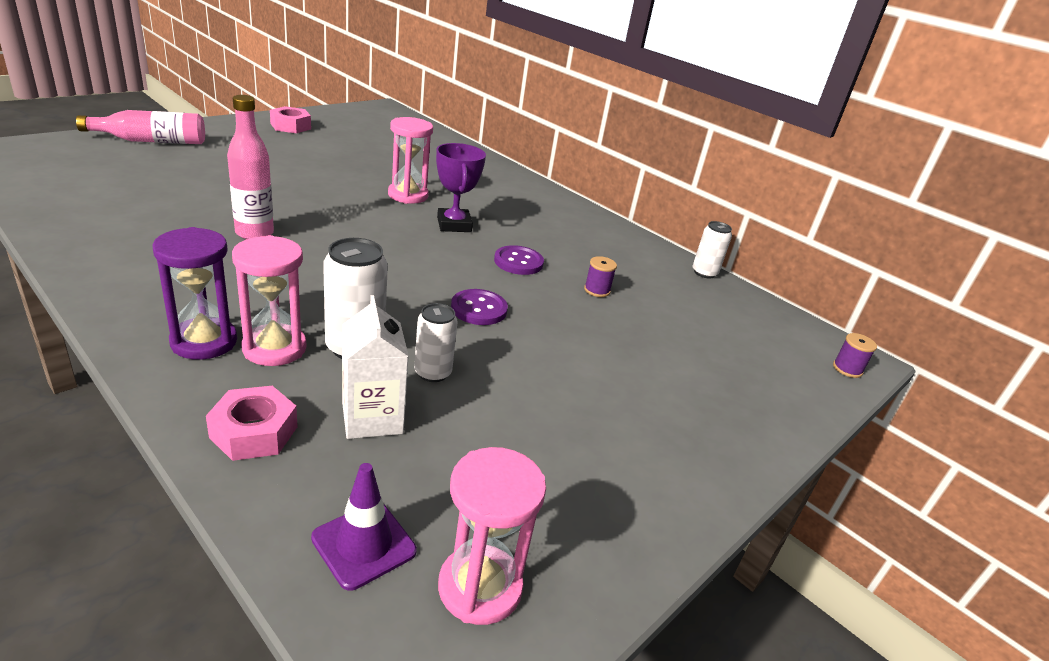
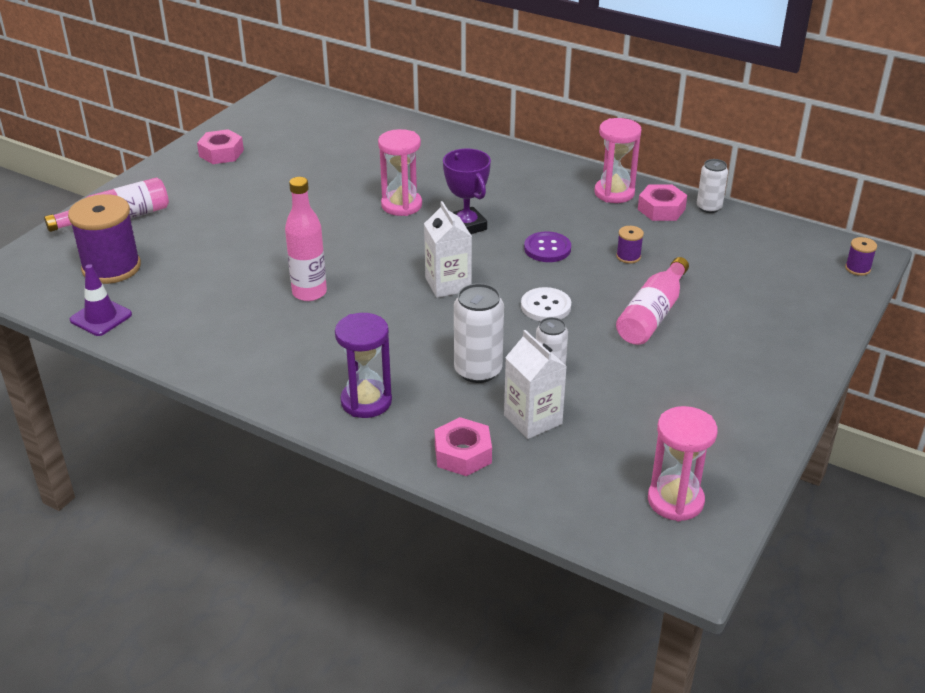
camera: 10 degrees left, 5 degrees up
(102, 169) = (111, 267): none -> purple spool
(274, 348) = (421, 390): pink hourglass -> pink hourglass (614, 193)
(364, 544) = (590, 499): purple traffic cone -> purple traffic cone (101, 317)
(395, 263) = (448, 284): none -> white carton
(479, 309) = (546, 306): purple button -> white button
(589, 349) = (652, 314): none -> pink bottle
(654, 262) = (661, 209): none -> pink nut

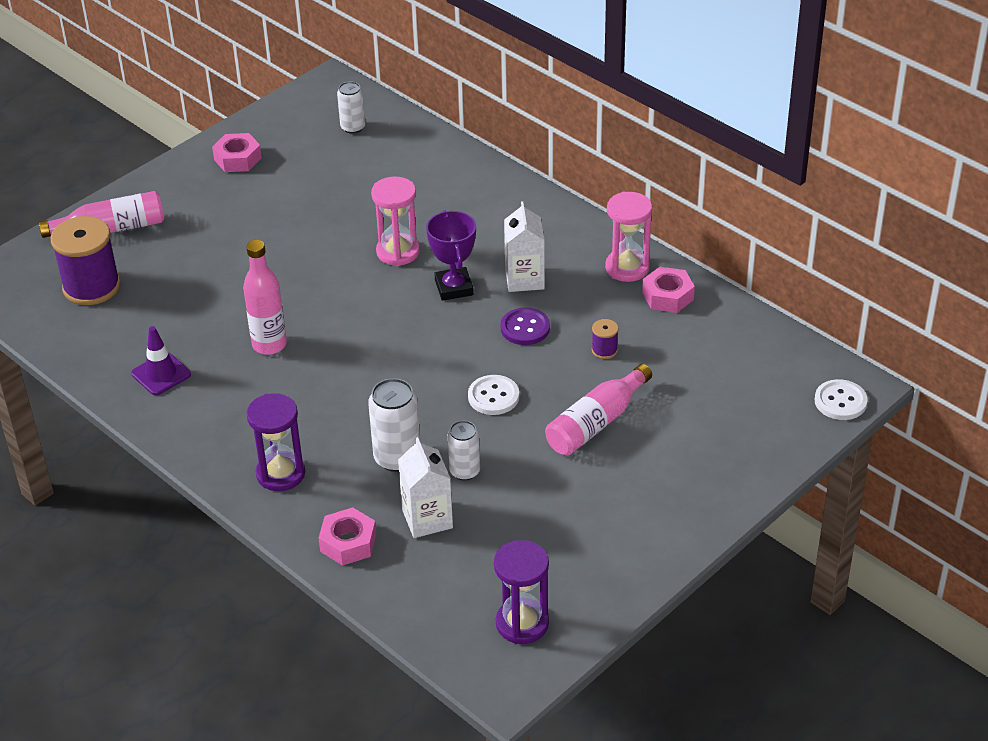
camera: 15 degrees right, 5 degrees up
(101, 317) = (67, 343): purple traffic cone -> purple traffic cone (161, 374)
(448, 284) = (407, 355): white carton -> white carton (524, 279)
(675, 500) = (522, 623): pink hourglass -> purple hourglass
(709, 207) = (720, 301): white can -> white can (353, 127)
(857, 268) = (840, 401): purple spool -> white button

